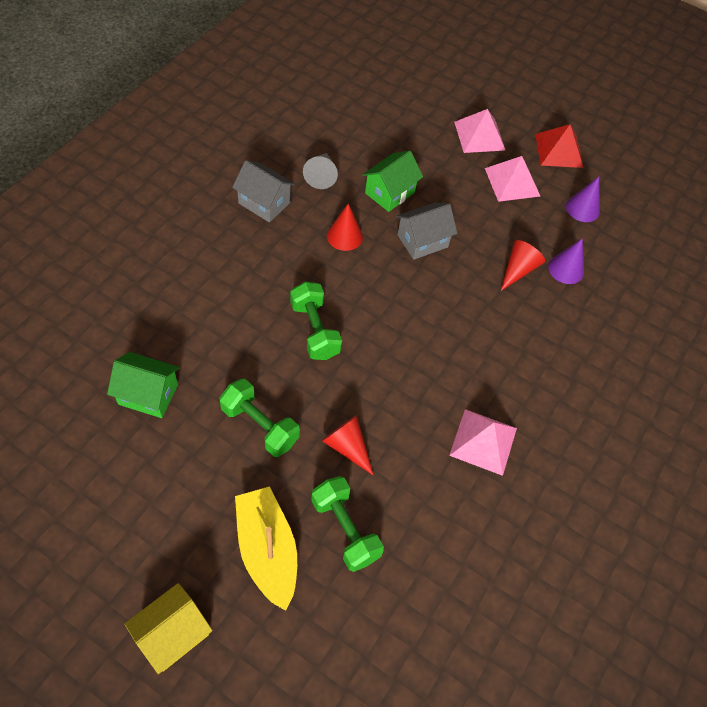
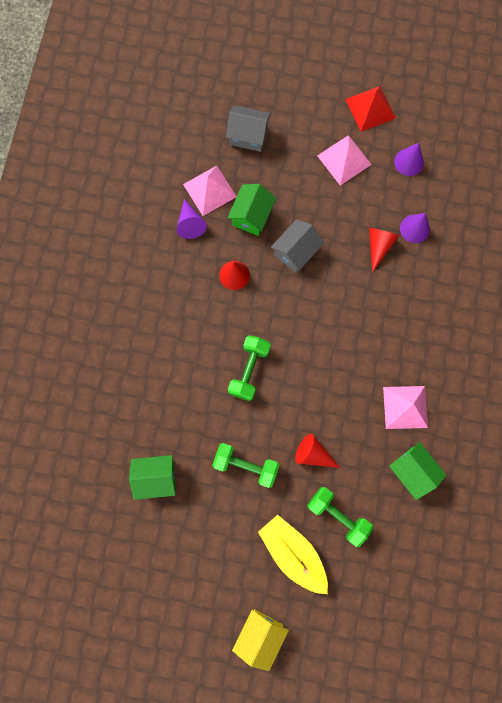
camera: 15 degrees left, 20 degrees up
(264, 203) = (158, 271): grey house -> grey house (248, 135)
(315, 330) = (249, 370): green dumbbell -> green dumbbell turned 60 degrees clockwise
(321, 175) = (190, 224): grey cone -> purple cone
(463, 516) = (412, 470): none -> green house
(479, 135) = (300, 122): pink pyramid -> pink pyramid (209, 190)

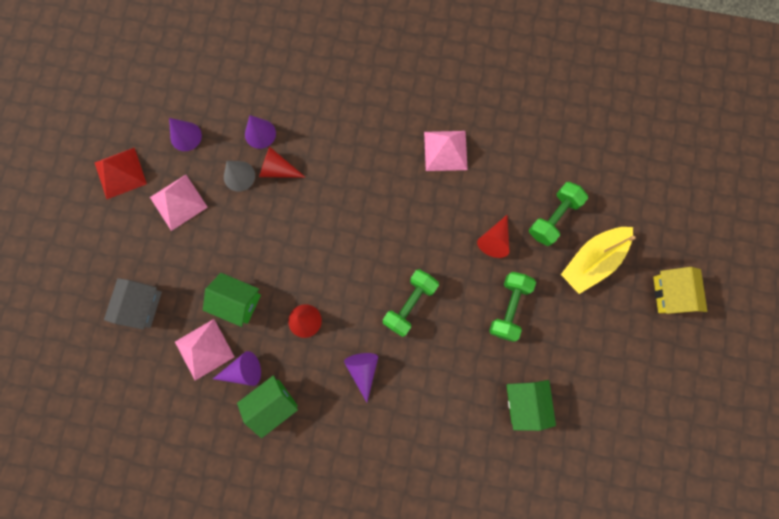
camera: 90 degrees left, 0 degrees up
(188, 327) = (363, 370): none -> purple cone
(249, 370) = (410, 304): green dumbbell -> green dumbbell turned 75 degrees counterclockwise
(260, 634) = (671, 294): yellow house -> yellow house turned 60 degrees clockwise
(296, 252) = (281, 254): grey house -> none
(371, 211) = (239, 176): none -> grey cone
(412, 470) = (507, 147): green house -> green house (272, 404)

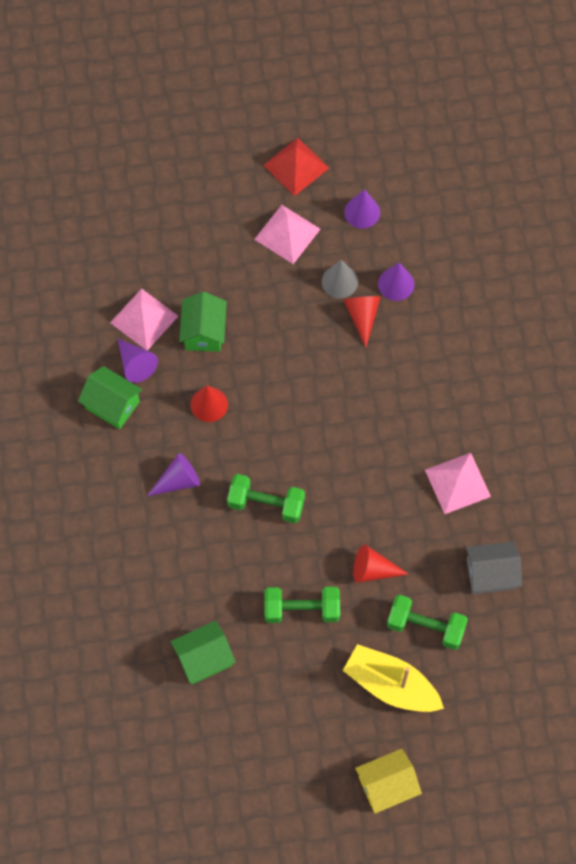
camera: 70 degrees right, 10 degrees down
(141, 306) = (165, 243): grey house -> grey house (490, 574)

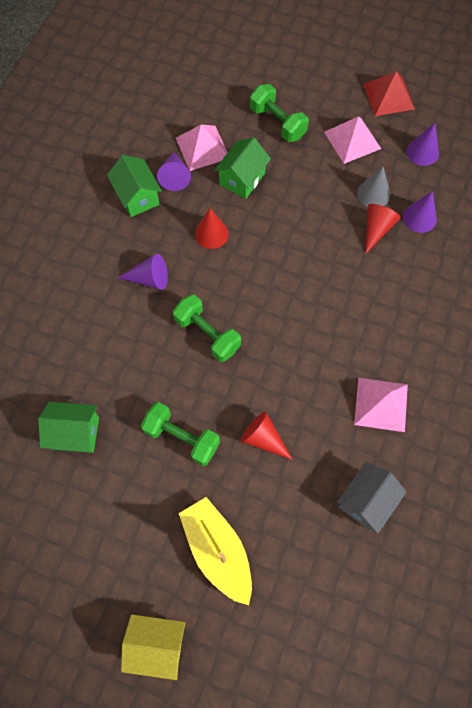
camera: 30 degrees right, 0 degrees up
(425, 626) = (280, 515): green dumbbell -> green dumbbell (277, 123)
(490, 574) = (366, 501): grey house -> grey house turned 75 degrees counterclockwise

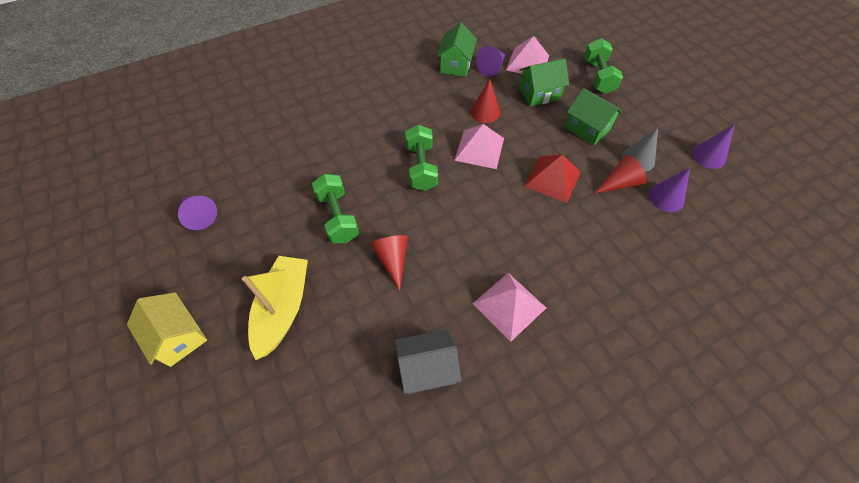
camera: 40 degrees right, 10 degrees down
(75, 433) = (278, 166): green house -> green house (587, 129)
(149, 279) = (416, 112): purple cone -> purple cone (199, 215)
(352, 140) = (650, 117): pink pyramid -> pink pyramid (479, 149)
(388, 96) = (708, 106): red pyramid -> red pyramid (552, 178)

